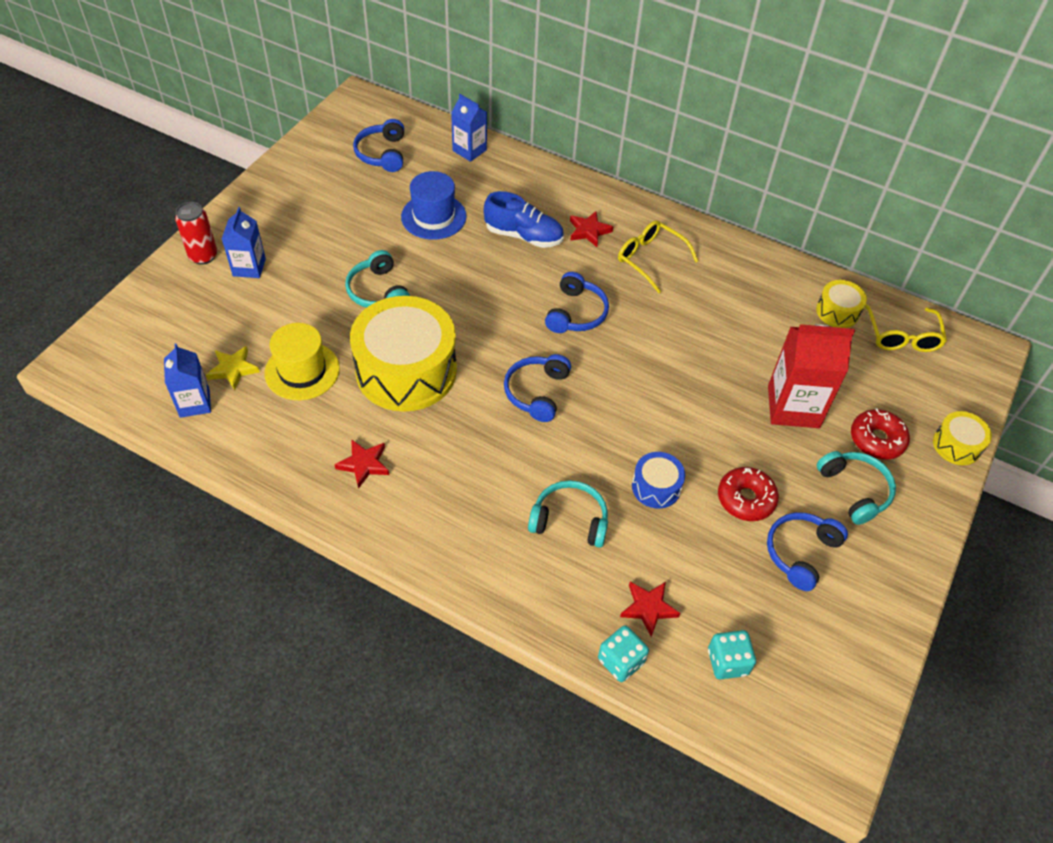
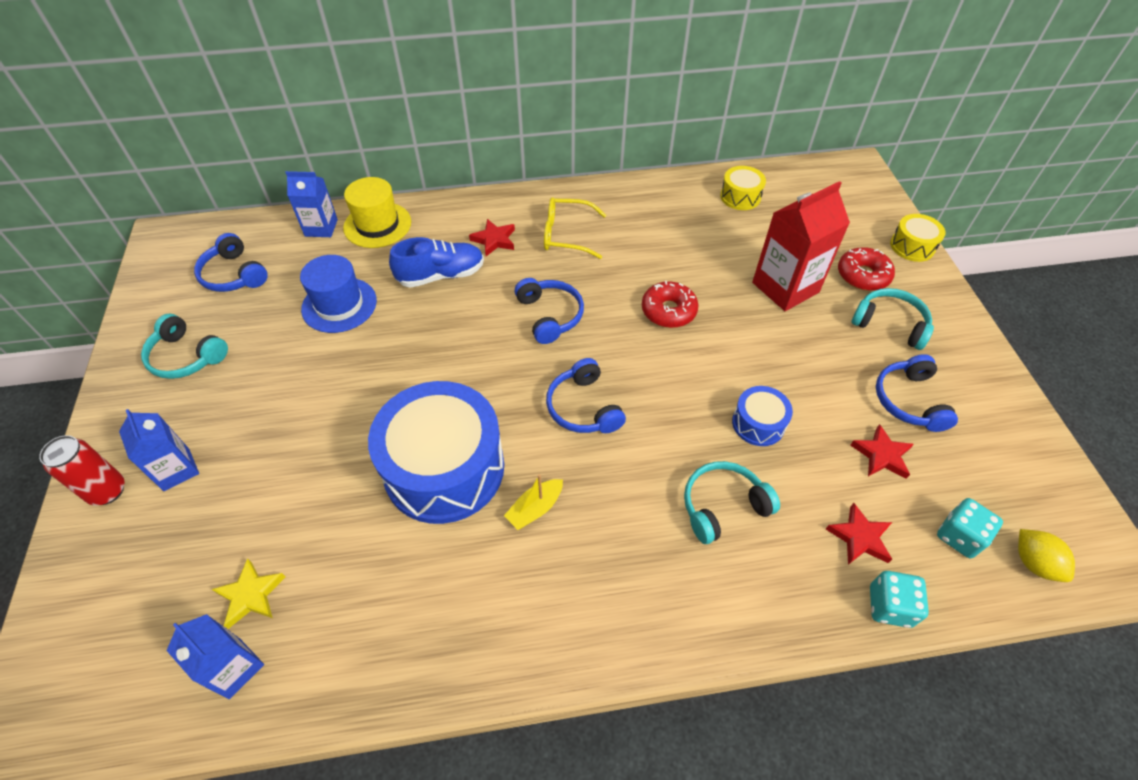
camera: 35 degrees left, 0 degrees up
(302, 371) = (334, 542): yellow hat -> yellow hat (377, 225)
(364, 464) = (488, 596): red star -> red star (882, 455)
(378, 291) = (345, 408): turquoise headphones -> turquoise headphones (186, 357)
(406, 370) = (444, 468): yellow drum -> blue drum
(440, 434) = (535, 508): none -> yellow boat
(746, 499) = (829, 385): red donut -> red donut (668, 311)
(766, 719) = (1033, 563): none -> yellow lemon
(902, 336) = (798, 189): yellow glasses -> none

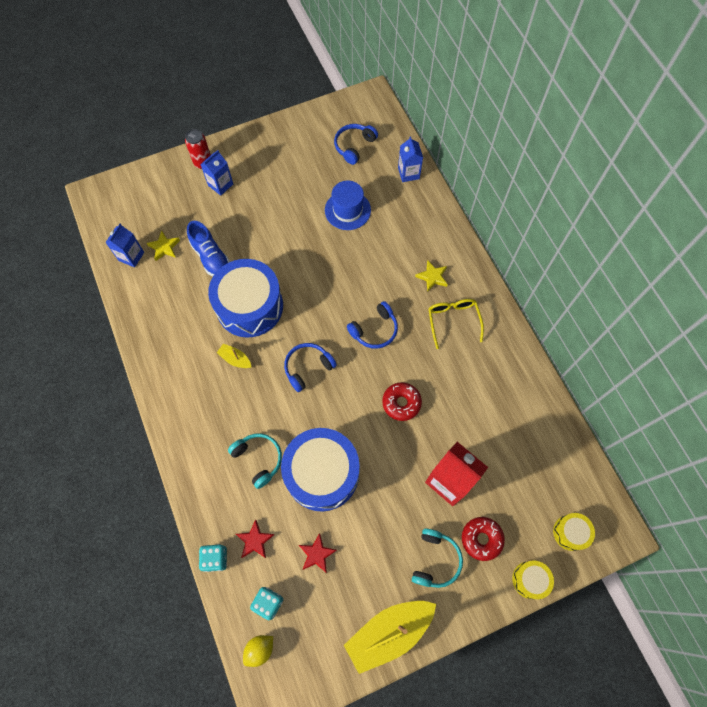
camera: 75 degrees right, 15 degrees up
(186, 357) = (289, 153): turquoise headphones -> none
(377, 225) = (422, 203): yellow hat -> none
(441, 275) = (389, 256): blue shoe -> blue shoe (211, 257)
(494, 240) = (432, 277): red star -> yellow star
(740, 197) = (541, 436): yellow drum -> yellow drum (570, 532)
(758, 423) = (322, 473): blue drum -> blue drum, size x2.19
(908, 401) = (366, 573): blue headphones -> none
(988, 393) = (389, 632): none -> yellow boat

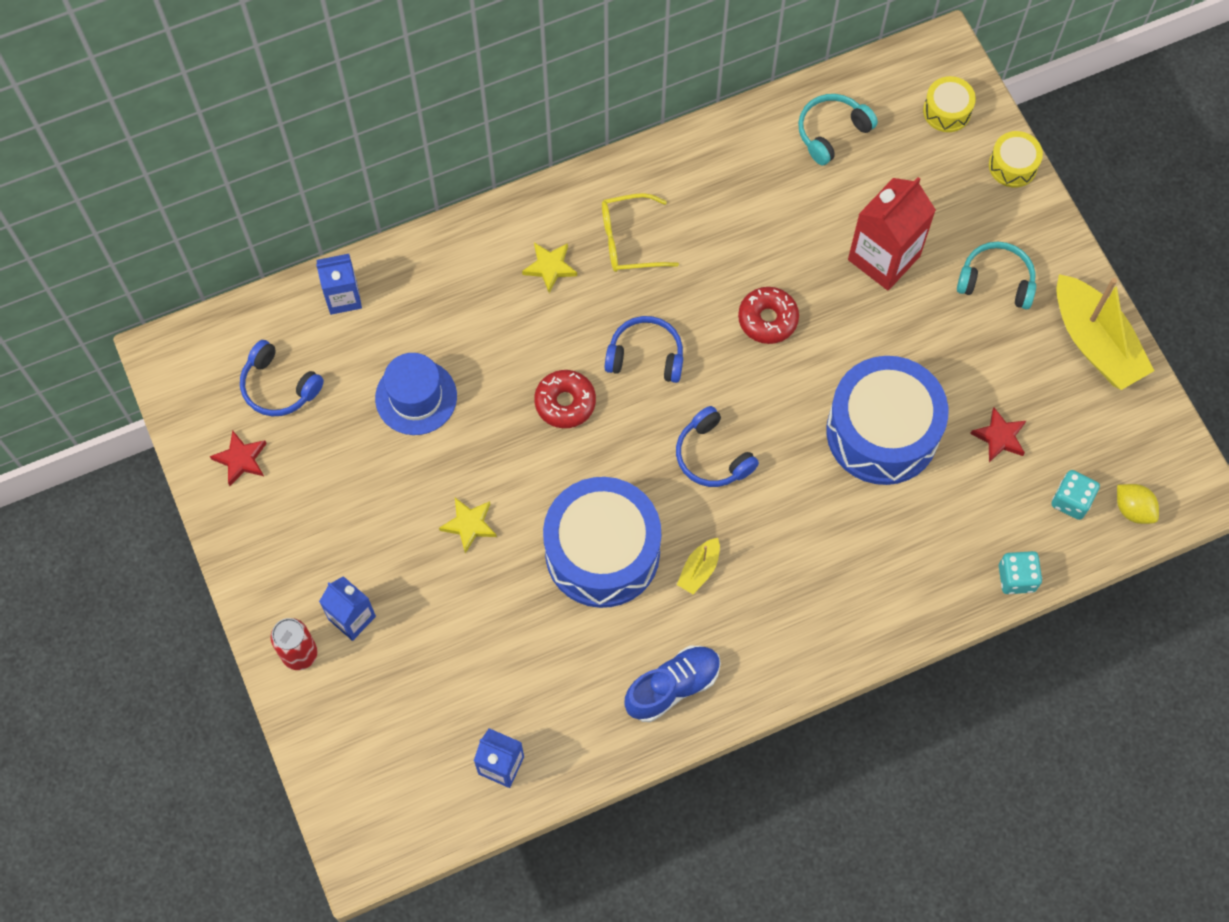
camera: 90 degrees left, 0 degrees up
(164, 247) = (483, 707): yellow star -> yellow star (469, 525)
(211, 257) = (505, 624): blue shoe -> blue shoe (672, 687)
(255, 541) = (987, 523): red star -> red star (241, 459)
(258, 459) = (864, 524): turquoise headphones -> turquoise headphones (831, 132)
(375, 330) = (646, 355): blue headphones -> blue headphones turned 45 degrees counterclockwise
(481, 539) = (963, 221): red donut -> red donut (565, 402)

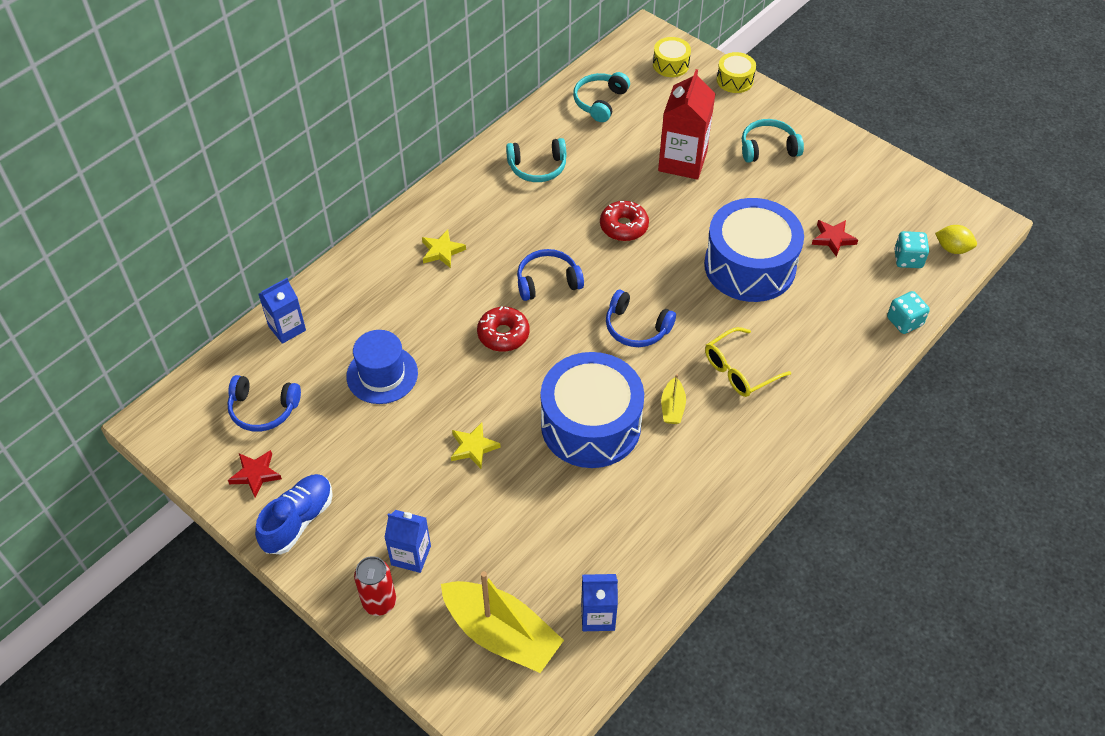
camera: 25 degrees left, 15 degrees down
(630, 240) = (493, 213): yellow glasses -> yellow glasses (740, 370)
(672, 687) = (701, 498): blue shoe -> blue shoe (298, 520)
(711, 197) = (537, 167): none -> turquoise headphones
(1095, 343) = (858, 160): yellow boat -> yellow boat (501, 634)

